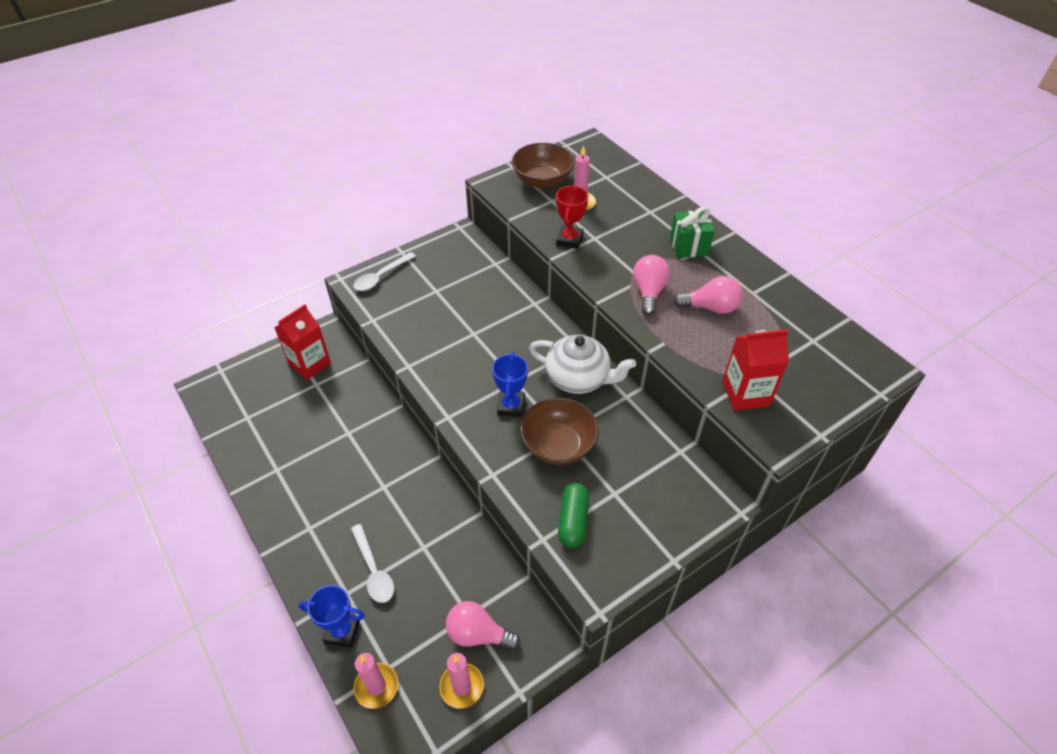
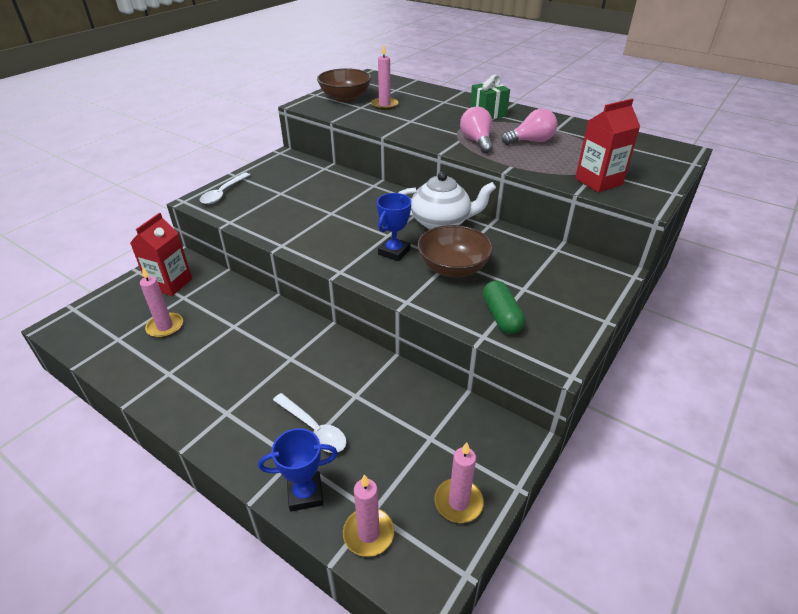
camera: 20 degrees left, 10 degrees down
(289, 415) = (165, 327): none -> pink candle
(478, 634) = (449, 451): pink light bulb -> none
(511, 406) = (394, 252): blue trophy -> blue trophy turned 45 degrees clockwise
(569, 240) = (391, 124): red trophy -> none

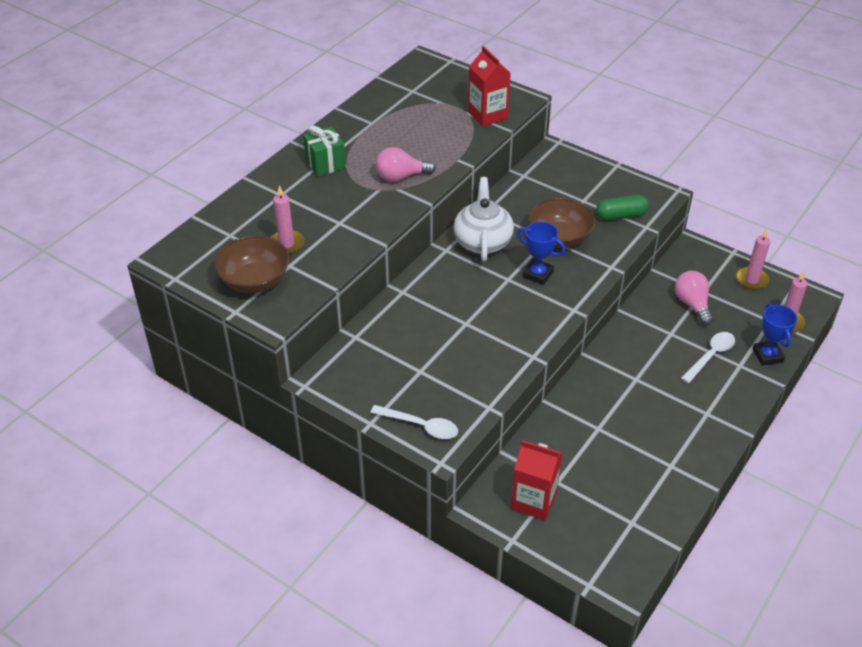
camera: 90 degrees left, 5 degrees up
(165, 327) = (607, 485): pink candle -> none
(531, 141) = (402, 142): pink light bulb -> pink light bulb (692, 304)

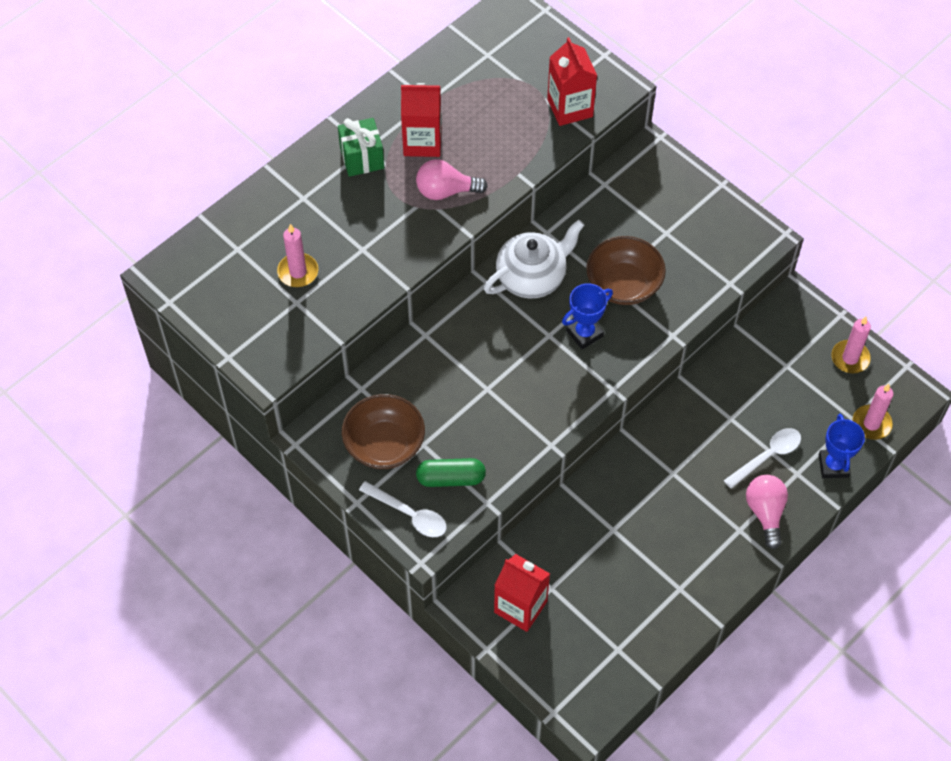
camera: 10 degrees right, 15 degrees up
(255, 281) = (255, 318): brown bowl -> brown bowl (384, 445)
(373, 148) = (422, 142): none -> red carton
(482, 241) = (532, 277): white teapot -> white teapot turned 45 degrees clockwise
(537, 274) = (584, 333): blue trophy -> blue trophy turned 75 degrees counterclockwise
(621, 215) = (705, 262): green capsule -> green capsule (451, 478)
(692, 304) = (768, 382): pink light bulb -> pink light bulb (765, 512)

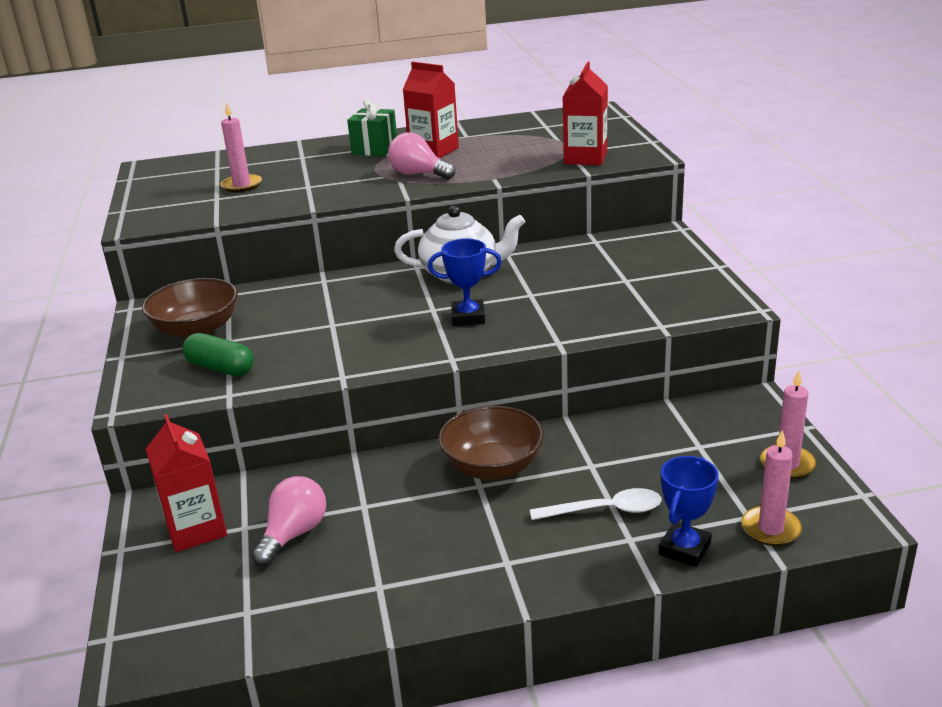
camera: 35 degrees right, 30 degrees down
(409, 514) = (151, 378): white spoon -> none
(623, 284) = (544, 299): brown bowl -> brown bowl (493, 467)
(765, 512) = (554, 559): pink light bulb -> pink light bulb (294, 534)

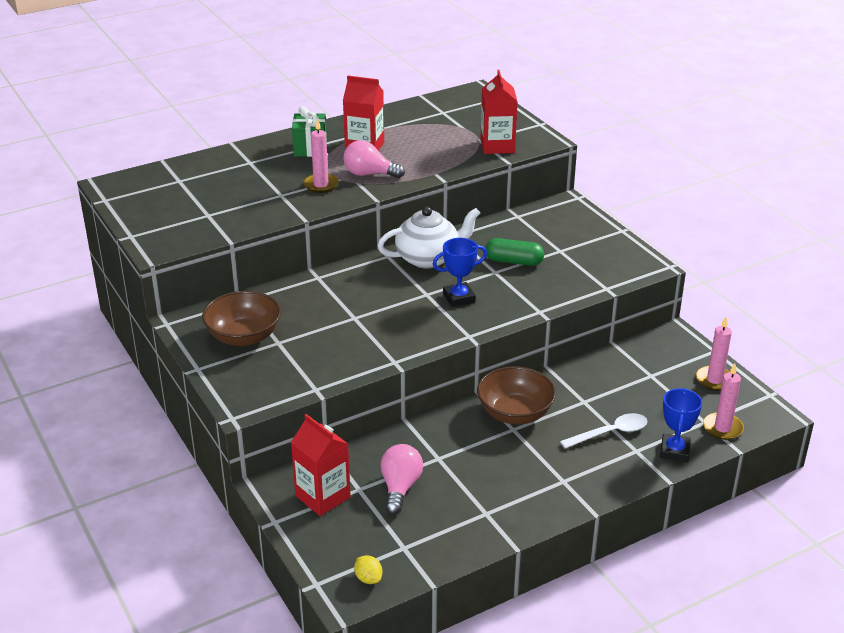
camera: 20 degrees left, 5 degrees up
(175, 644) = (368, 578): none -> yellow lemon
(220, 368) = (291, 367): green capsule -> green capsule (514, 261)
(242, 185) = (220, 199): pink candle -> pink candle (321, 185)

